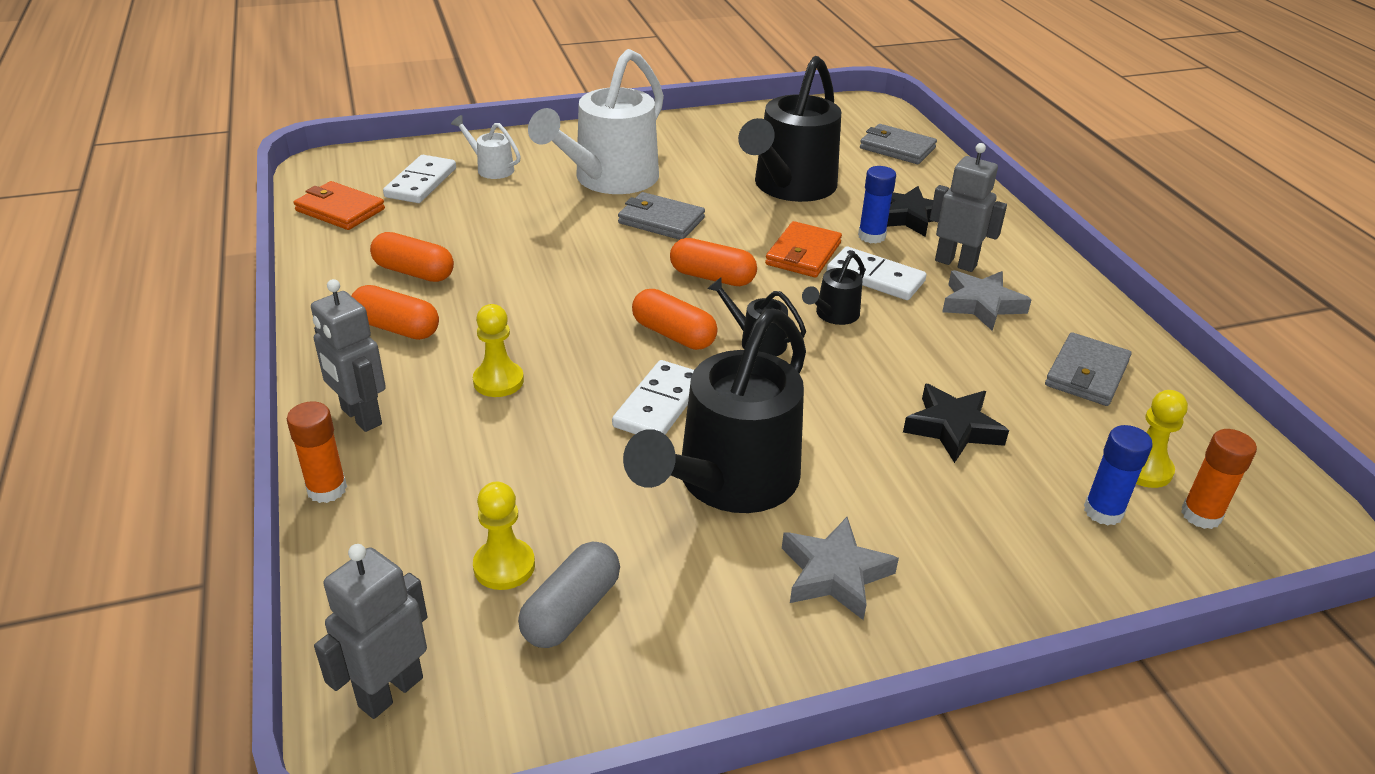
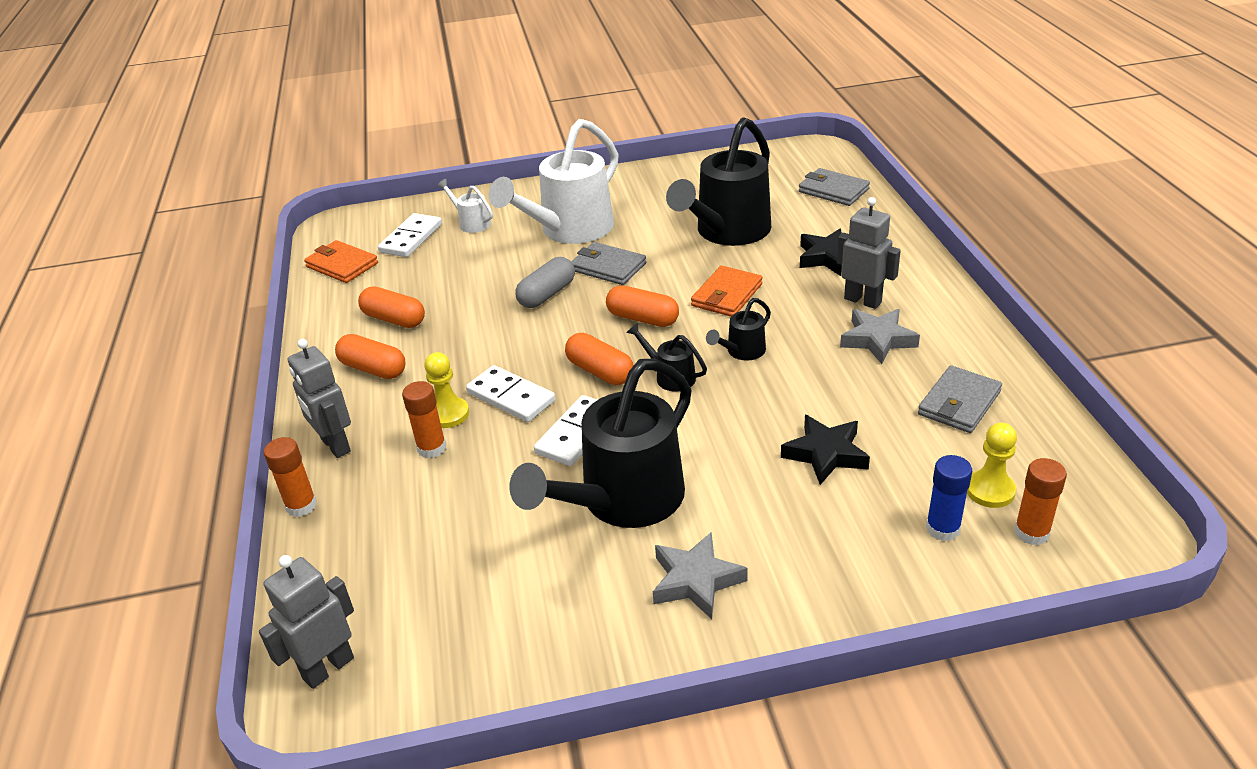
camera: 10 degrees right, 0 degrees up
(484, 420) = (431, 448): none -> orange glue stick
(504, 566) = (429, 570): yellow pawn -> none
(571, 610) = (476, 607): grey capsule -> grey capsule (547, 294)
(871, 236) = (791, 277): blue glue stick -> none
(875, 277) = (786, 316): white domino -> white domino (511, 397)

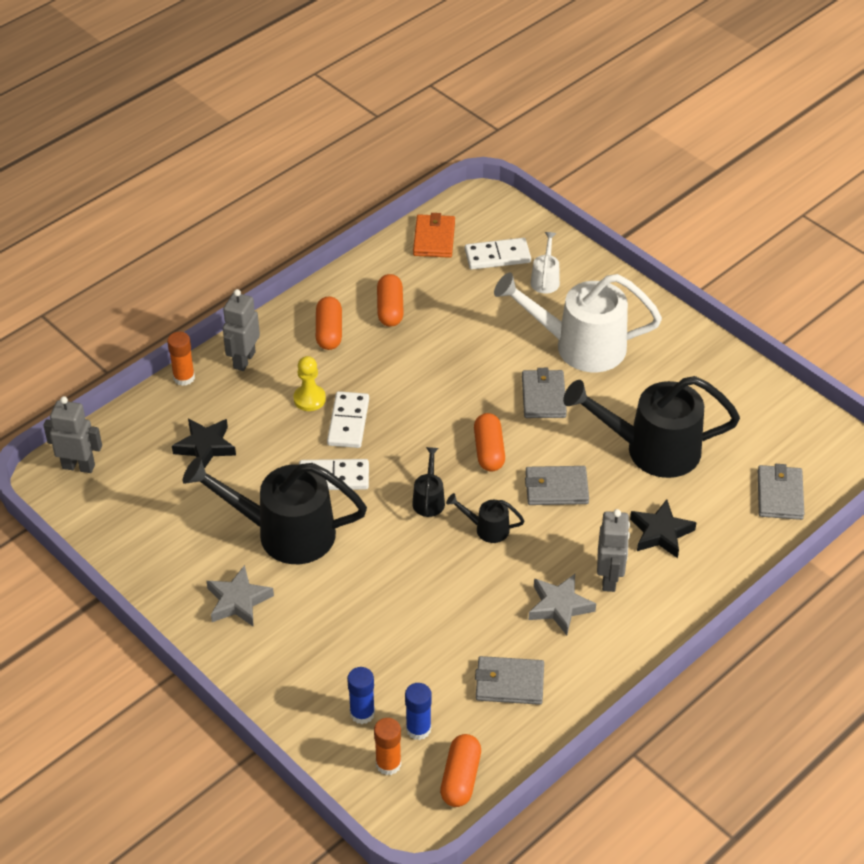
camera: 55 degrees right, 10 degrees up
(431, 448) = (272, 409): orange glue stick -> none
(547, 294) = (480, 378): grey capsule -> none
(600, 371) = (408, 457): orange capsule -> orange capsule (460, 778)
(727, 295) = (556, 488): orange wallet -> grey wallet
(826, 454) = (399, 623): black star -> black star (205, 447)
(990, 490) = (418, 729): yellow pawn -> blue glue stick

